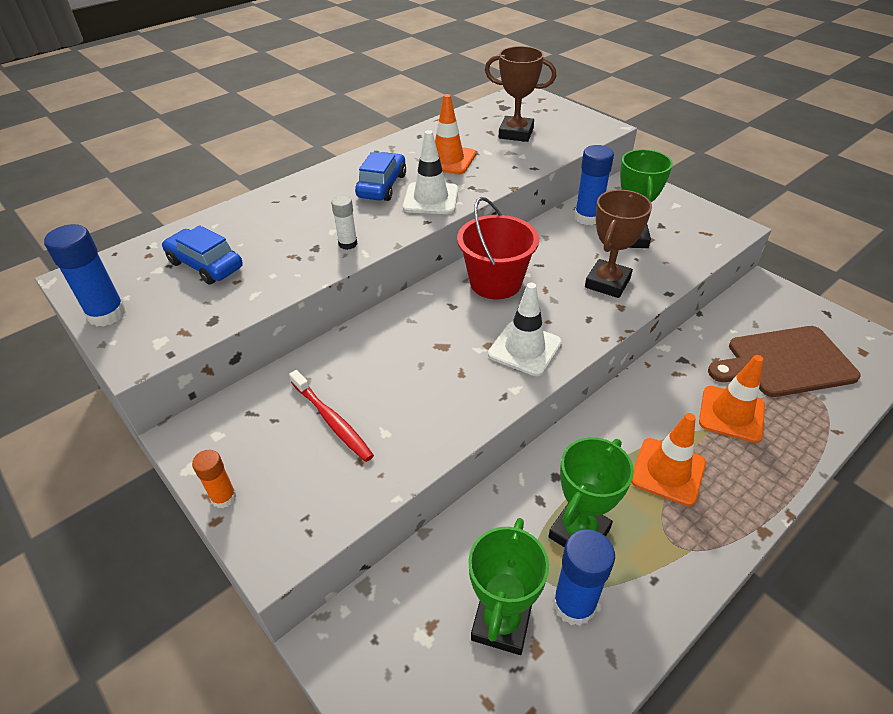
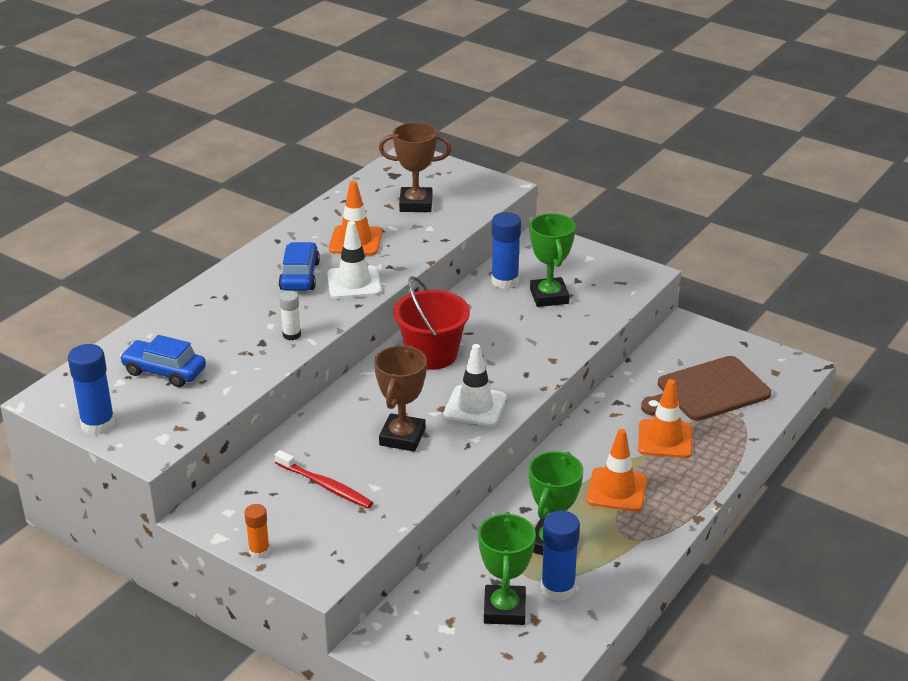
camera: 15 degrees left, 10 degrees down
(607, 283) = (536, 340): brown trophy -> brown trophy (402, 437)

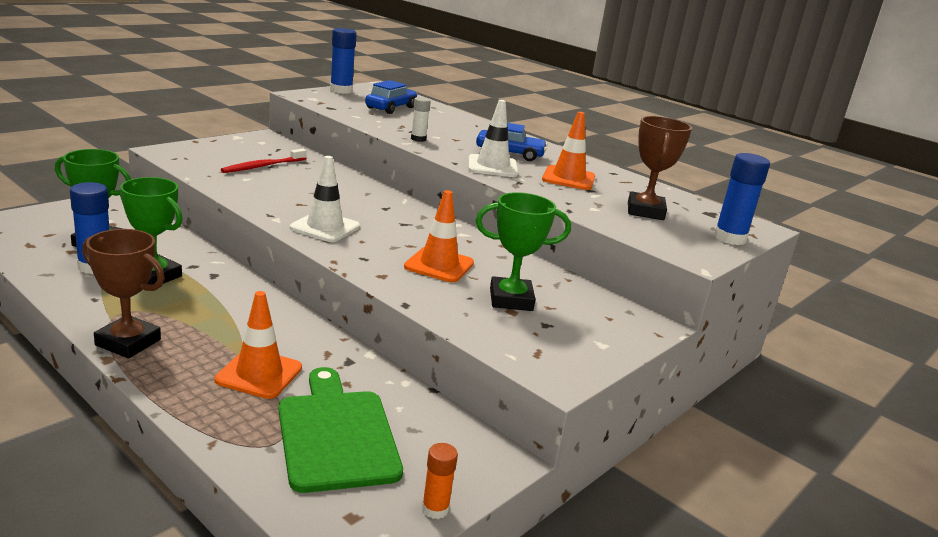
camera: 95 degrees right, 10 degrees down
(259, 551) = (211, 142): orange glue stick -> orange glue stick (435, 509)
(402, 437) = (302, 196): brown trophy -> brown trophy (128, 342)
(432, 354) = (419, 226): red bucket -> none
(505, 281) = (548, 282): blue glue stick -> blue glue stick (729, 238)
(616, 490) = (198, 323): orange traffic cone -> orange traffic cone (439, 265)
(708, 391) = (336, 434): brown cutting board -> green cutting board

